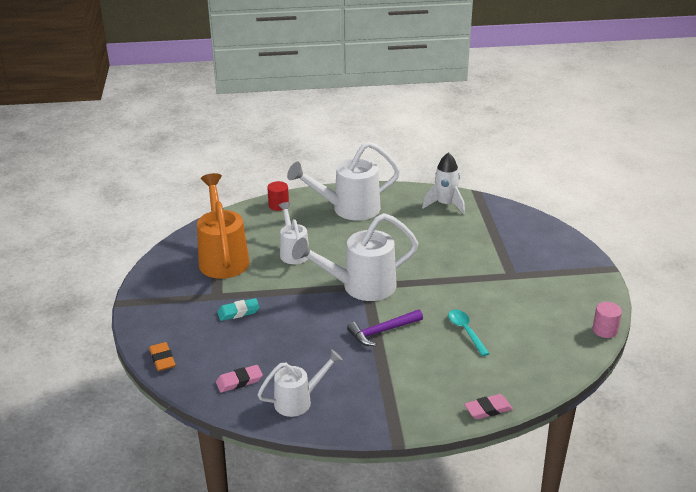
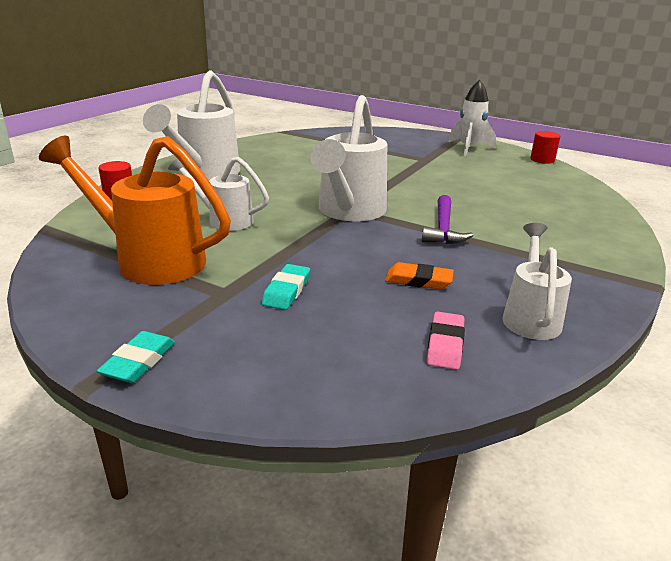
camera: 55 degrees left, 5 degrees down
(143, 305) = (138, 361): none -> turquoise eraser
(162, 359) = (311, 395): orange eraser -> orange eraser (418, 280)
(445, 204) = (280, 144): white rocket -> white rocket (469, 148)
(466, 331) = (488, 198): turquoise spoon -> none
(488, 409) = (623, 229): pink eraser -> none
(605, 330) = (542, 160): pink cylinder -> red cylinder

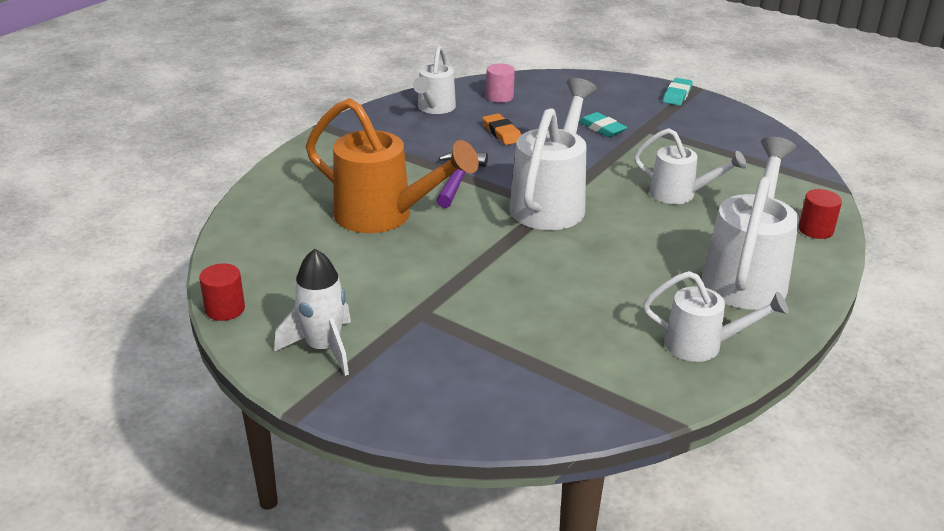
camera: 175 degrees left, 5 degrees up
(149, 259) = (720, 154): orange watering can -> orange watering can (385, 216)
(255, 149) = (703, 345): none -> white watering can
(286, 291) = (602, 128): turquoise eraser -> turquoise eraser turned 60 degrees counterclockwise
(418, 280) = (502, 133): orange eraser -> orange eraser turned 45 degrees clockwise
(445, 344) = (499, 97): pink eraser -> pink cylinder

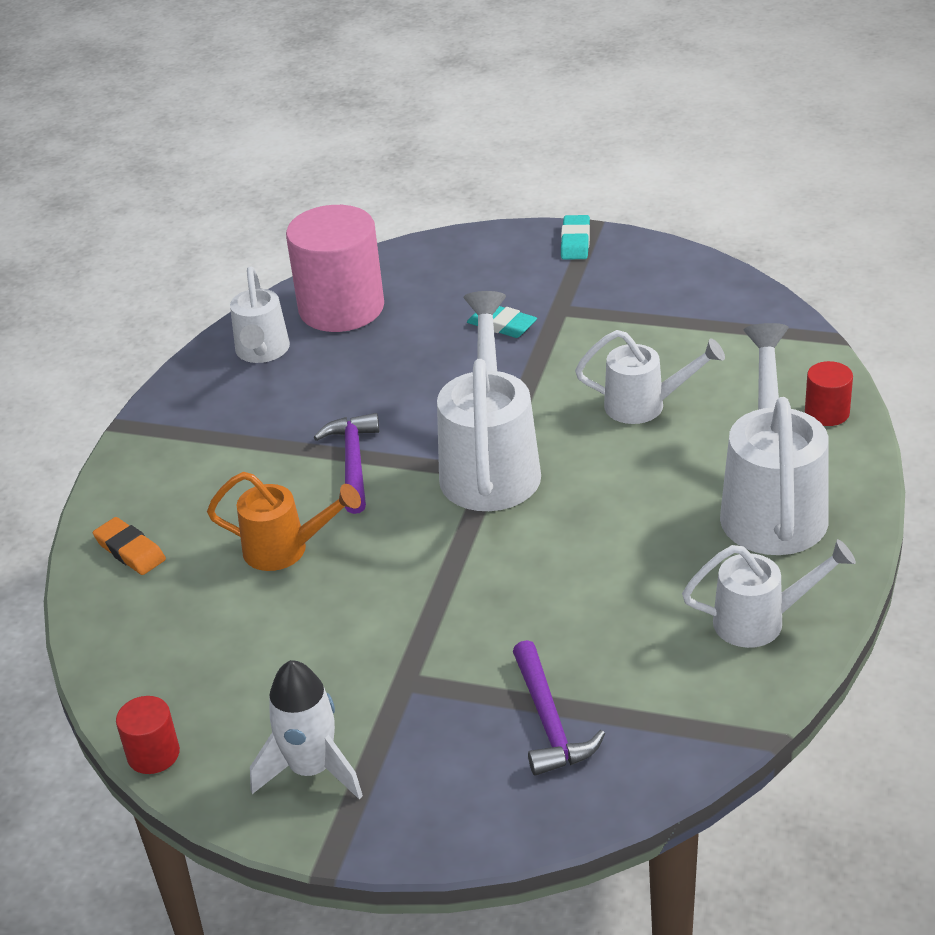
camera: 15 degrees left, 5 degrees up
(385, 216) = (287, 550): orange watering can -> orange watering can, size x0.60
(499, 97) = (341, 308): pink cylinder -> pink cylinder, size x2.19
(502, 133) = (373, 369): orange eraser -> orange eraser (130, 550)
(509, 365) = (549, 721): none -> purple hammer

